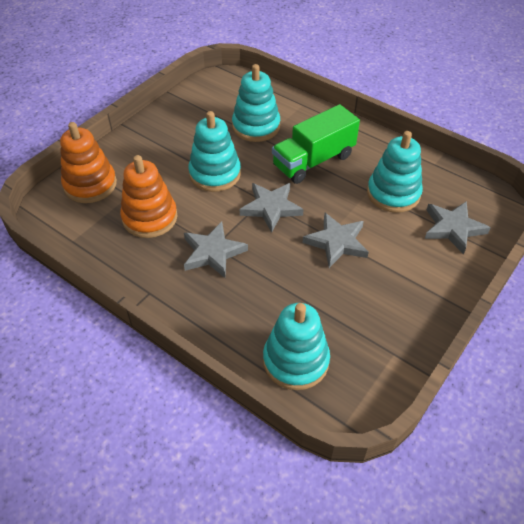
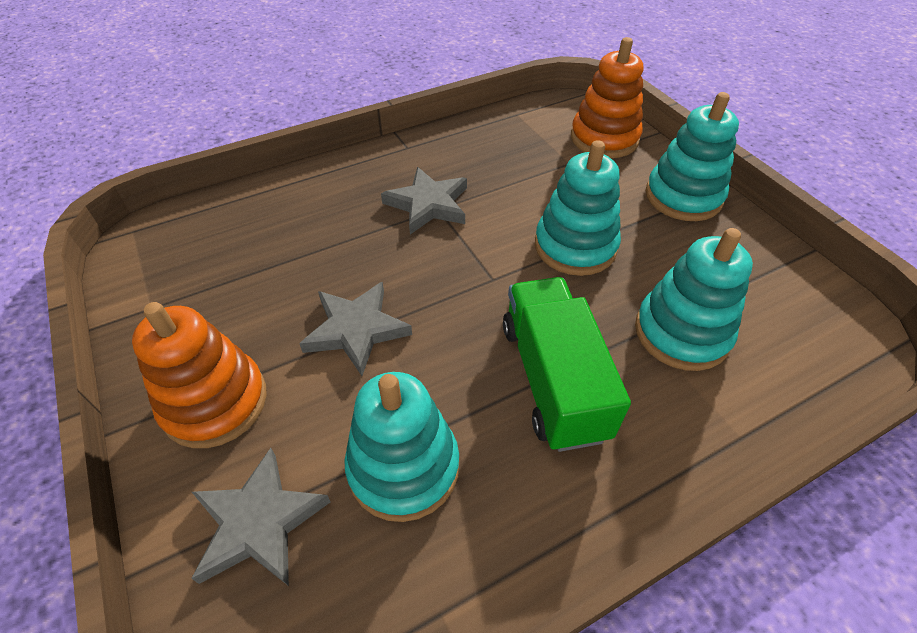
camera: 115 degrees right, 0 degrees up
(150, 218) = (519, 170): orange stacking toy -> orange stacking toy (215, 402)
(271, 208) = (471, 282): grey star -> none
(295, 361) = (230, 221): turquoise stacking toy -> turquoise stacking toy (683, 197)

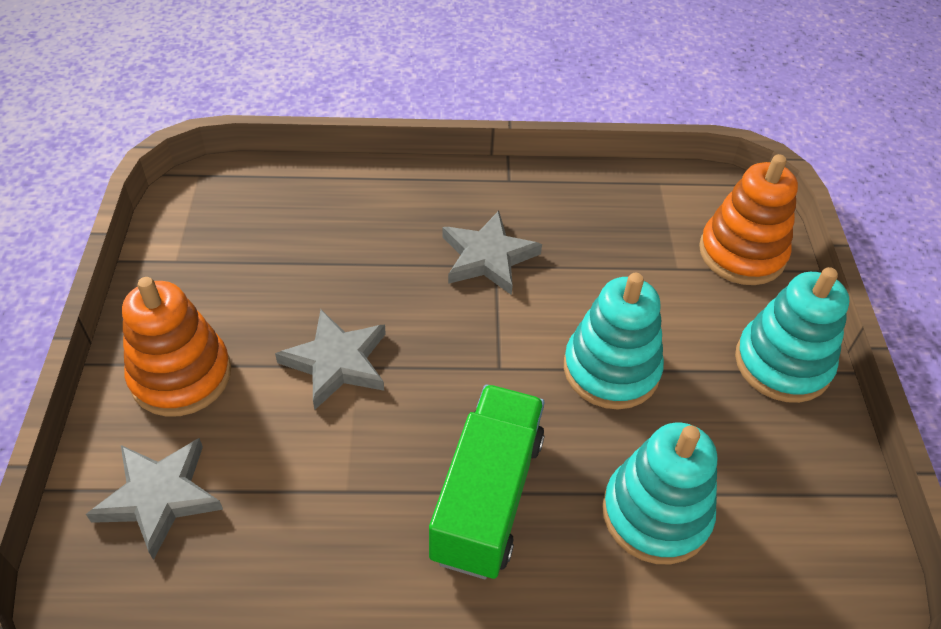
camera: 25 degrees right, 0 degrees up
(403, 467) = (299, 510): turquoise stacking toy -> none

